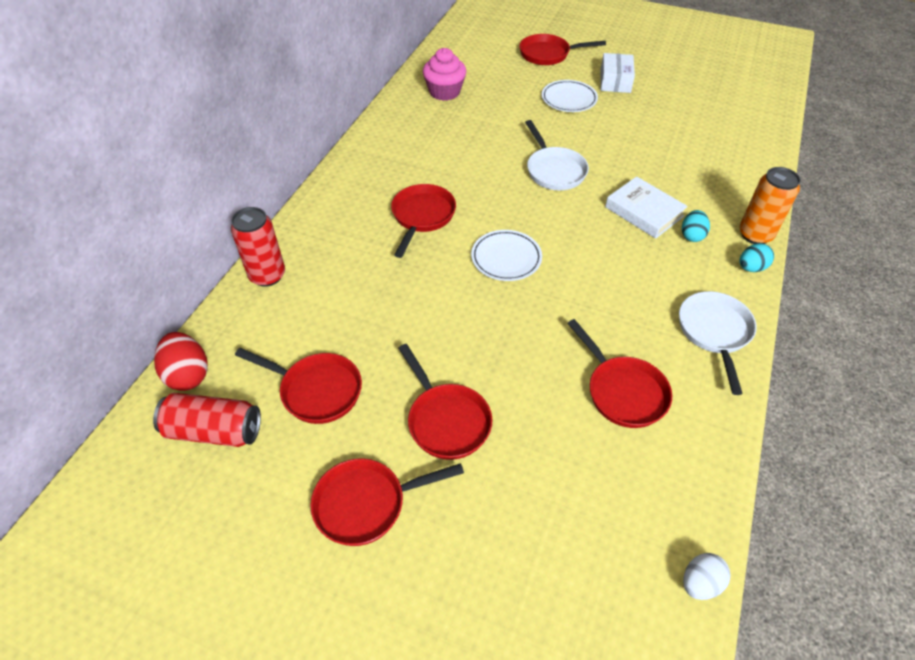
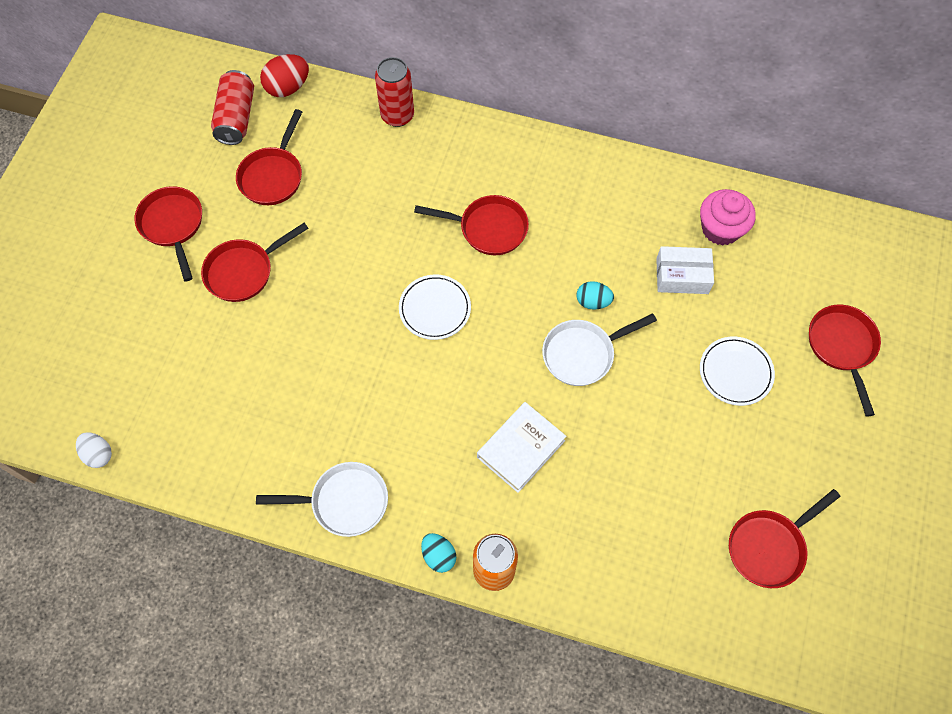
camera: 85 degrees right, 15 degrees up
(615, 81) = (793, 433): white box -> white box (682, 276)
(623, 392) = (272, 410): red pan -> red pan (769, 547)
(692, 235) = (485, 497): turquoise egg -> turquoise egg (593, 302)

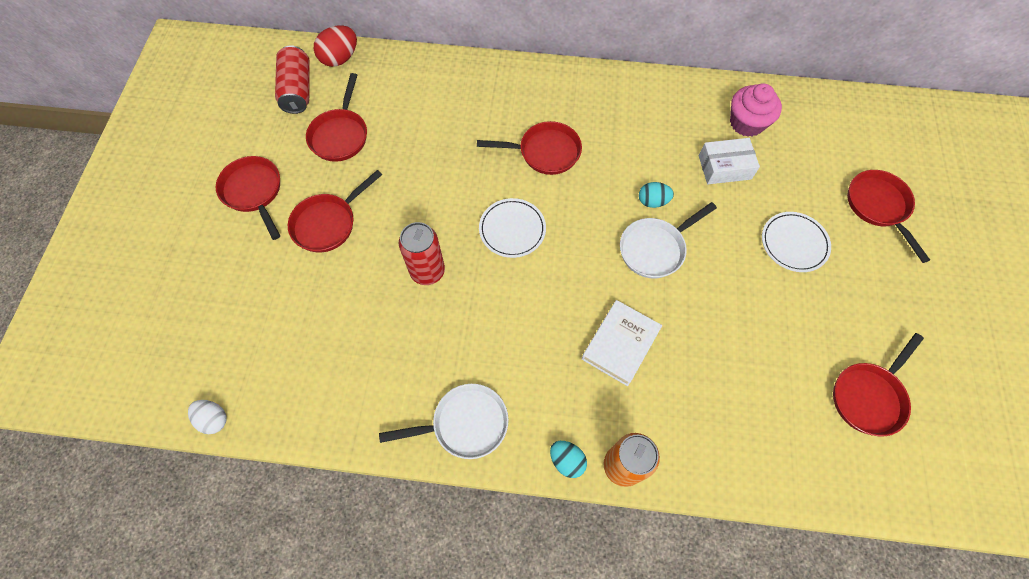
camera: 10 degrees left, 0 degrees up
(397, 116) = (443, 69): red can -> red can (427, 271)

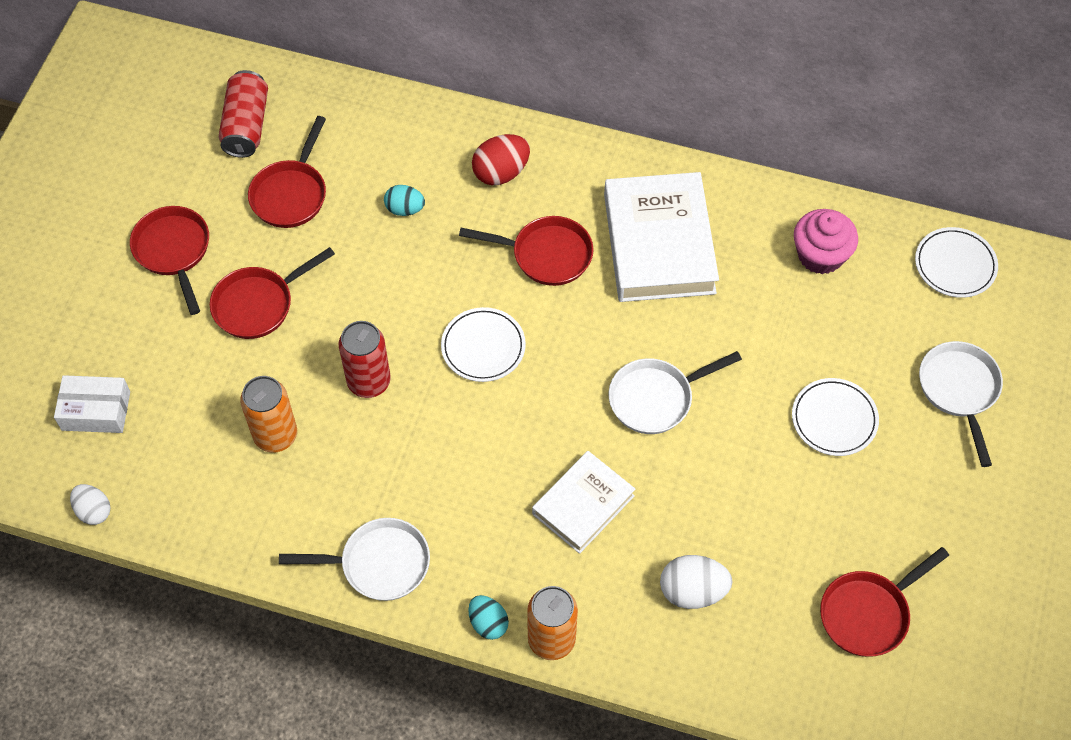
camera: 10 degrees right, 5 degrees down
(340, 58) = (307, 90): red egg -> red egg (501, 172)
(359, 327) = (275, 435): none -> orange can
(627, 132) = (659, 243): none -> white book
(652, 201) = (668, 339): turquoise egg -> turquoise egg (405, 209)
(724, 167) = (774, 309): white box -> white box (96, 411)
(726, 402) = (692, 591): none -> white egg
(844, 116) = (955, 265): none -> white plate
(878, 206) = (959, 390): red pan -> white pan

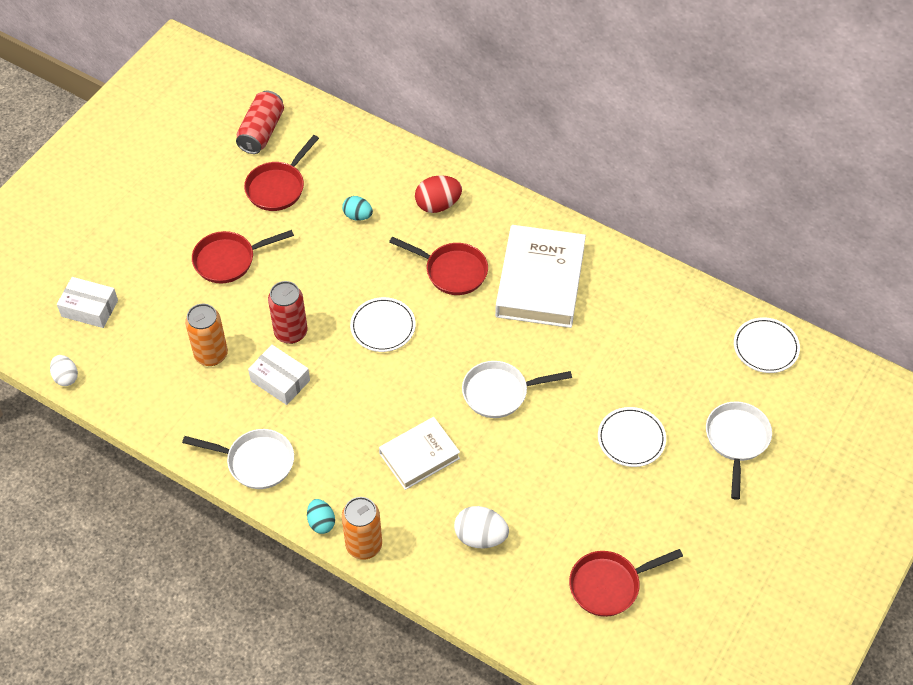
camera: 15 degrees right, 5 degrees down
(174, 251) = (180, 209): red pan -> none
(375, 448) = (280, 380): none -> white box
(820, 255) = (662, 317): pink cupcake -> none

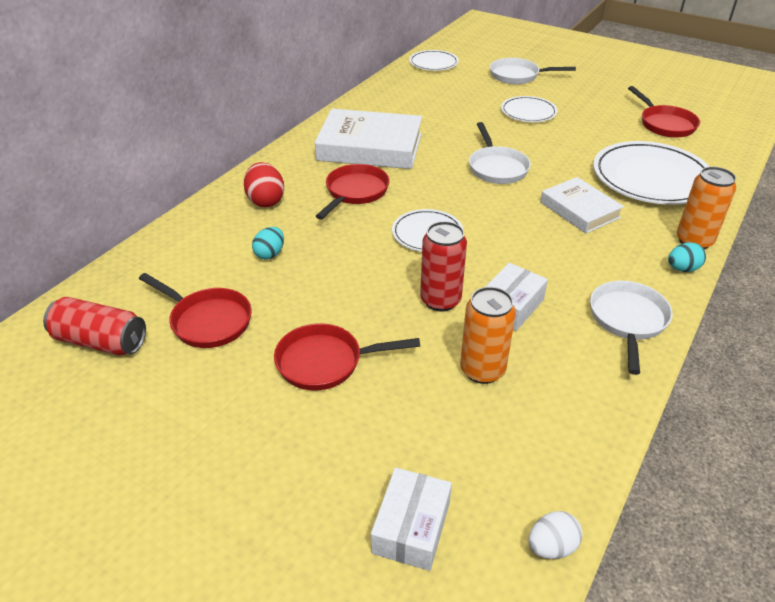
camera: 90 degrees left, 15 degrees down
(229, 260) = (325, 362): red pan -> red pan turned 105 degrees clockwise
(480, 537) = (651, 178): white egg -> white plate

